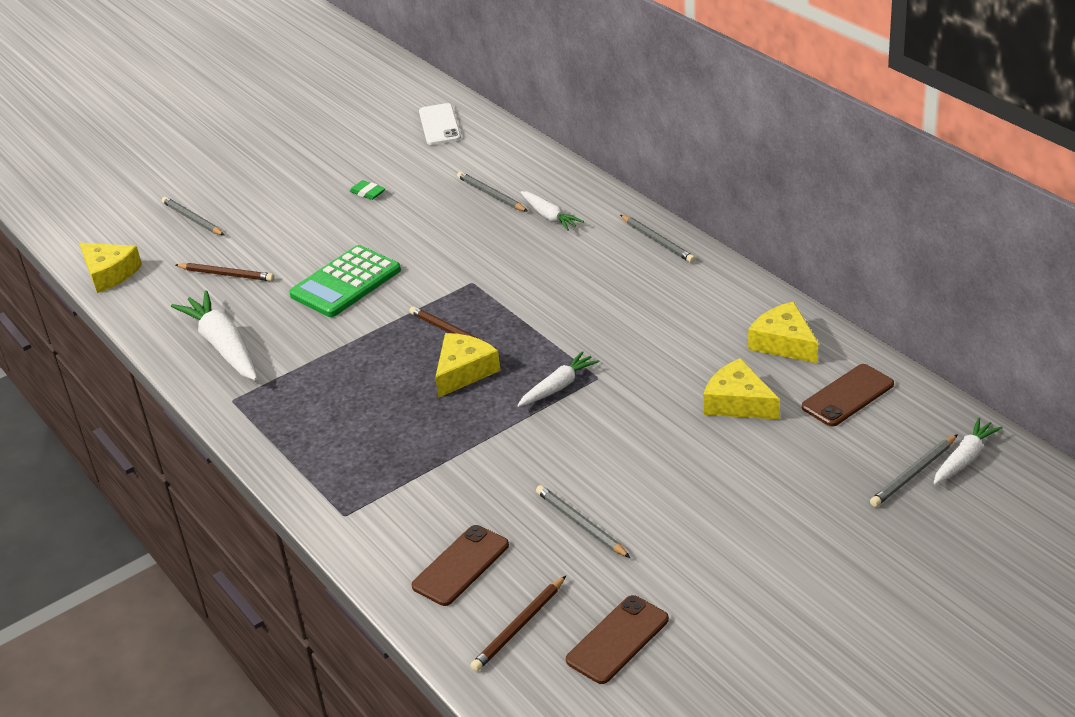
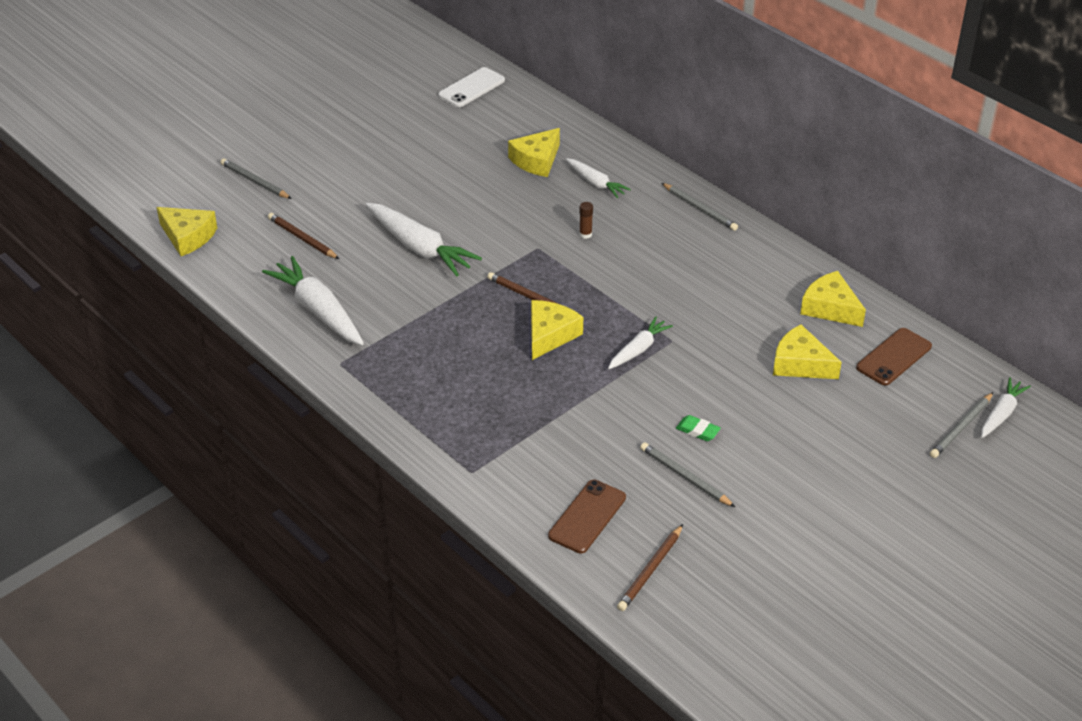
camera: 10 degrees left, 5 degrees up
(226, 274) = (302, 238): brown pencil -> brown pencil turned 150 degrees counterclockwise
(346, 283) = (419, 247): green calculator -> white carrot
(367, 193) = (419, 157): green eraser -> green eraser (697, 431)
(439, 125) = (471, 88): white phone -> white phone turned 60 degrees clockwise
(491, 195) = (536, 160): grey pencil -> yellow cheese
(526, 268) = (585, 234): none -> brown glue stick
(617, 640) = (738, 580): brown phone -> none

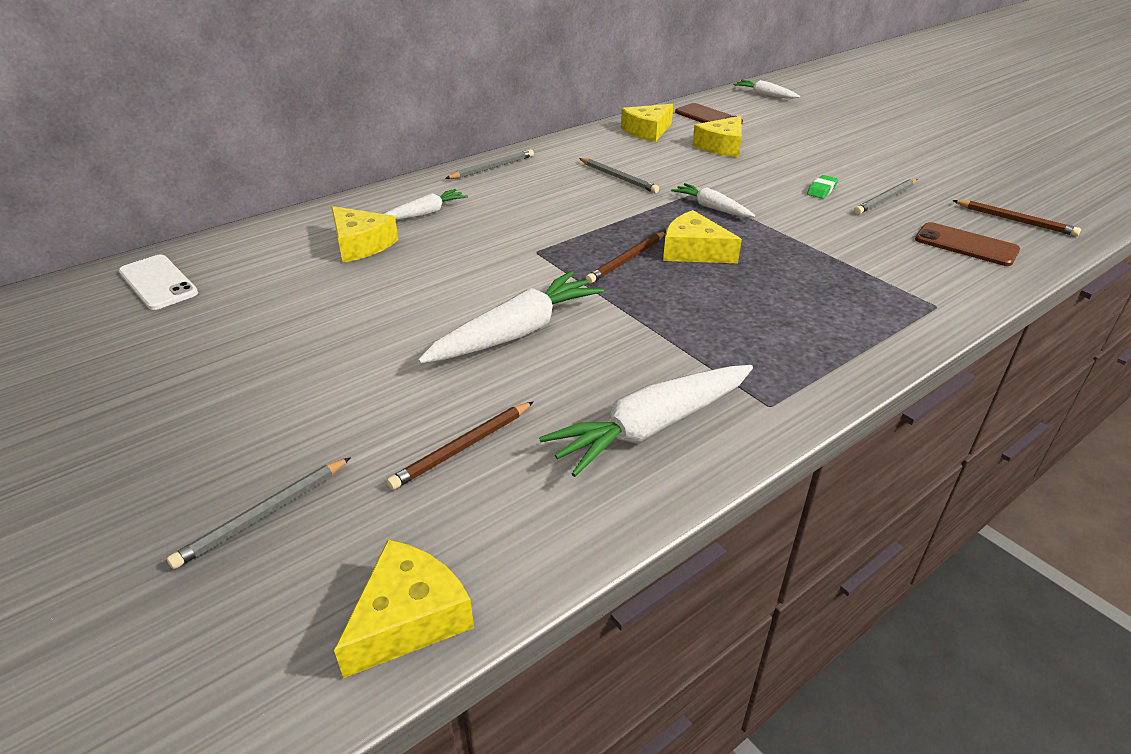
camera: 85 degrees left, 5 degrees down
(585, 234) = (518, 223): brown glue stick -> none
(961, 427) = (783, 106): grey pencil -> grey pencil (618, 178)

